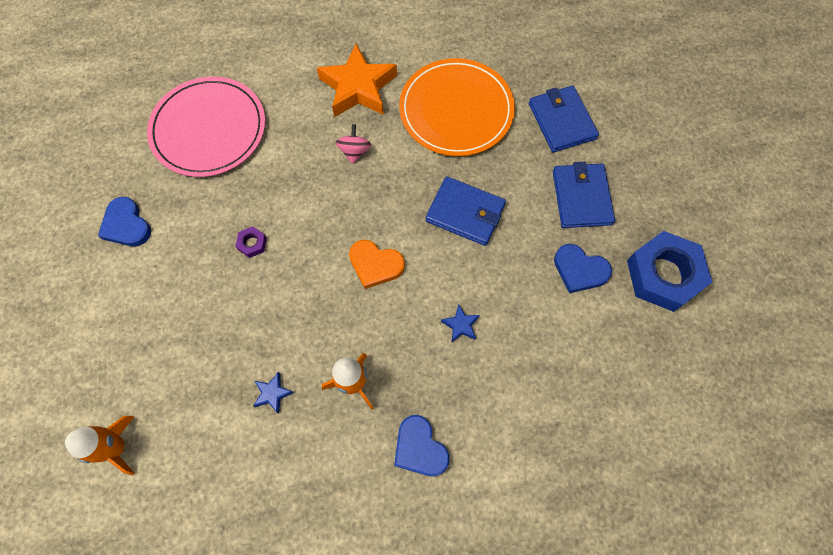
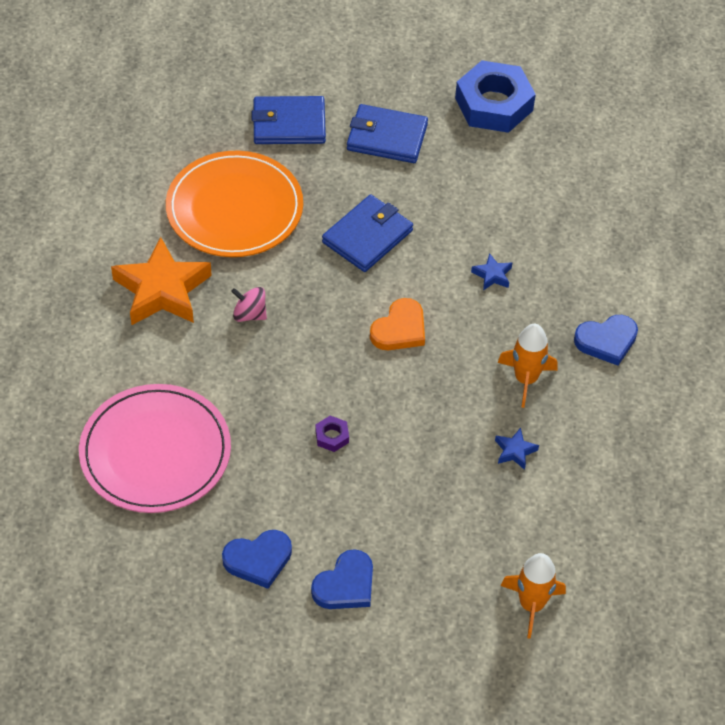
camera: 75 degrees left, 15 degrees down
(579, 270) = (466, 164): blue heart -> blue heart (345, 585)

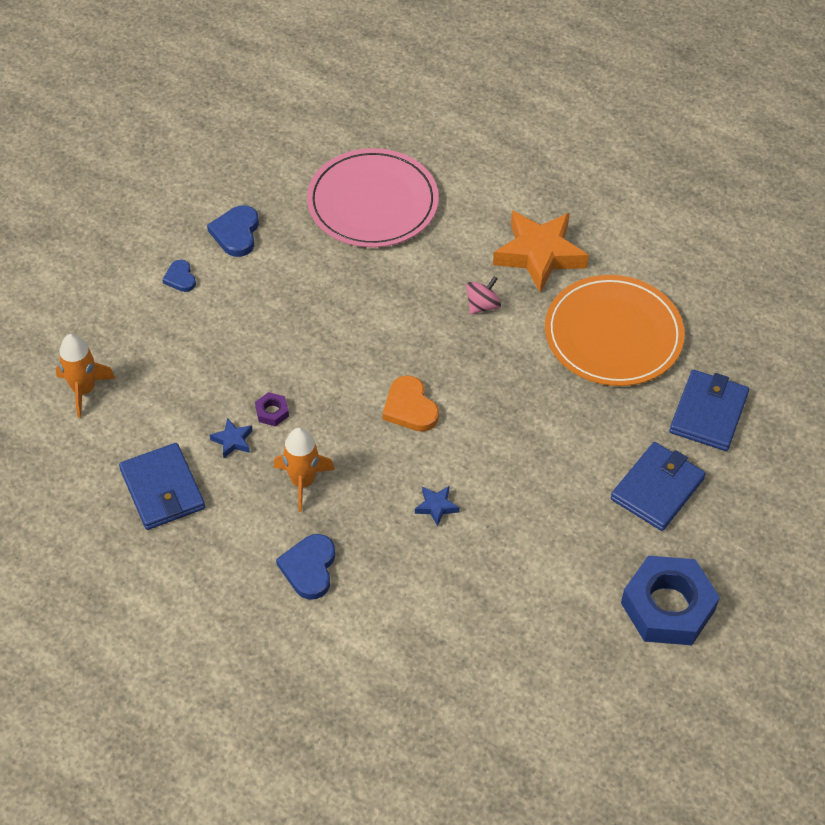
camera: 115 degrees right, 0 degrees up
(332, 436) = (323, 318): purple nut -> purple nut (272, 412)
(345, 585) = (180, 278): blue heart -> blue heart, size x0.62
(367, 236) = (532, 424): blue wallet -> blue wallet (162, 489)

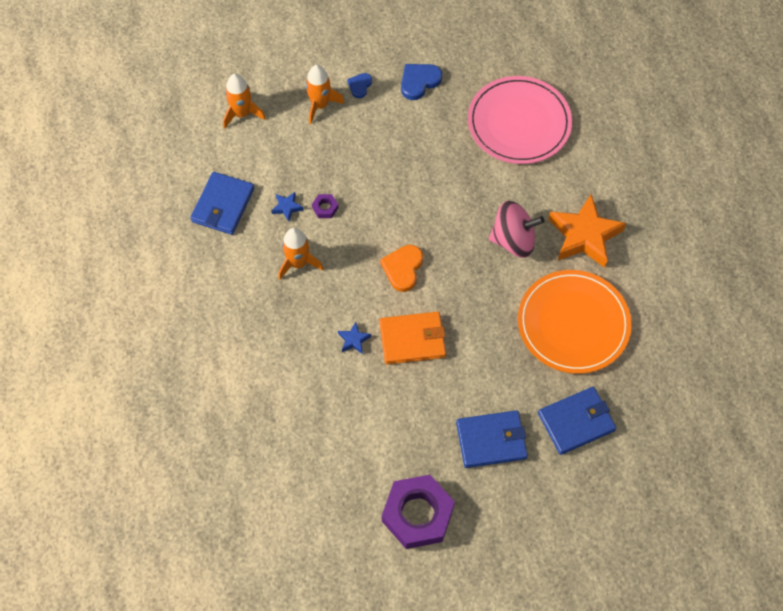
camera: 45 degrees right, 10 degrees up
(159, 324) = (320, 105): none -> orange rocket
(309, 568) = (249, 316): blue heart -> none
(482, 305) = (513, 240): pink spinning top -> pink spinning top, size x1.80
(490, 461) = (412, 339): none -> orange wallet
(668, 606) = (417, 514): blue nut -> purple nut

